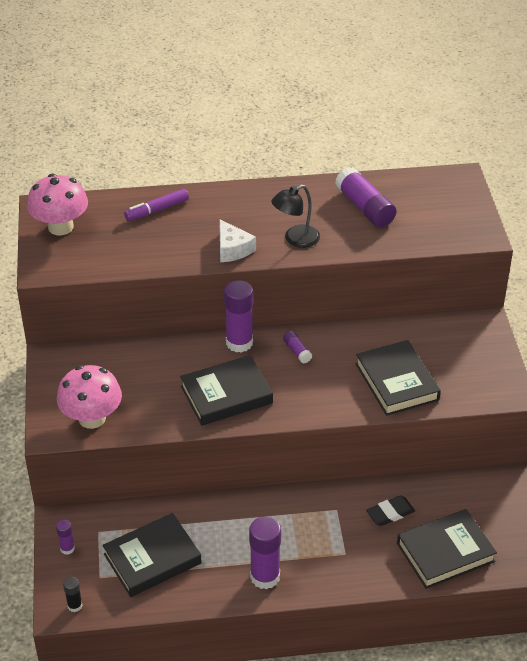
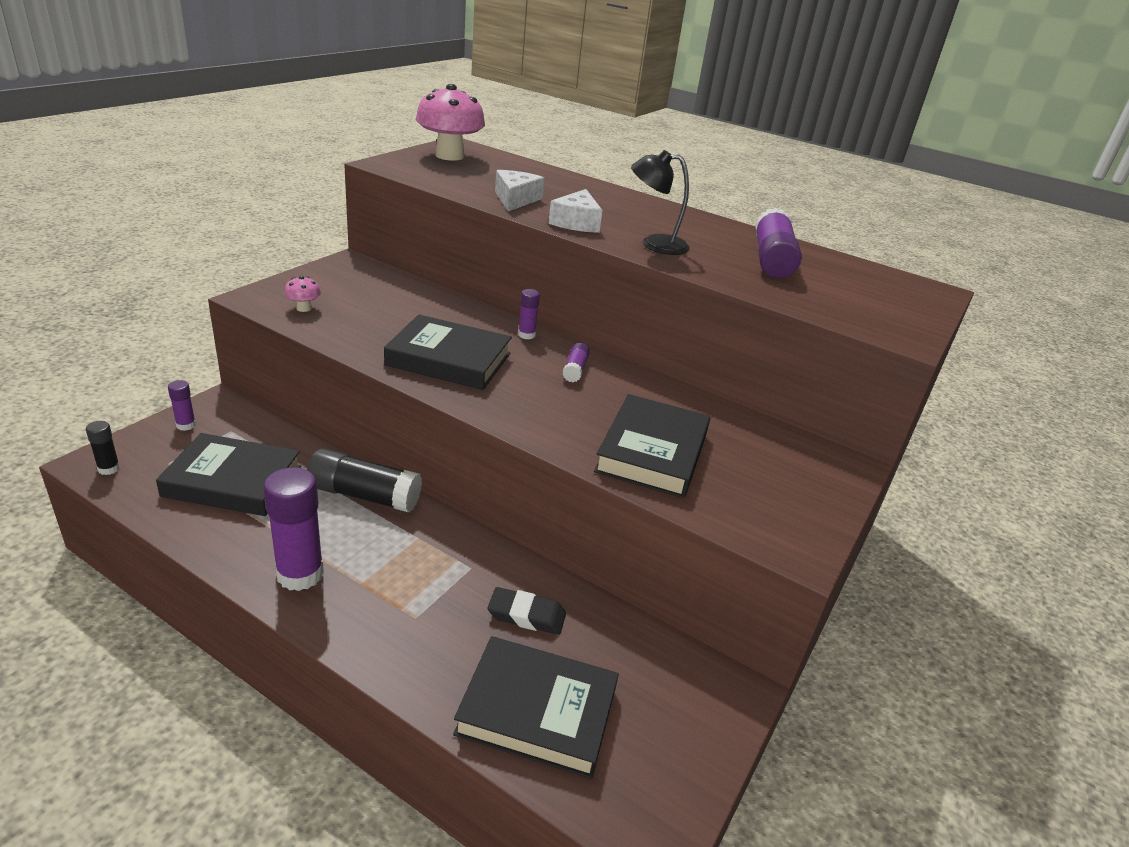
camera: 35 degrees right, 10 degrees down
(92, 418) = (304, 308): pink mushroom -> pink mushroom, size x0.44
(157, 210) = (550, 180): purple marker -> none
(170, 250) = (515, 199): none -> white cheese
(231, 512) = (364, 495): none -> black glue stick
(239, 343) = (526, 335): purple glue stick -> purple glue stick, size x0.49

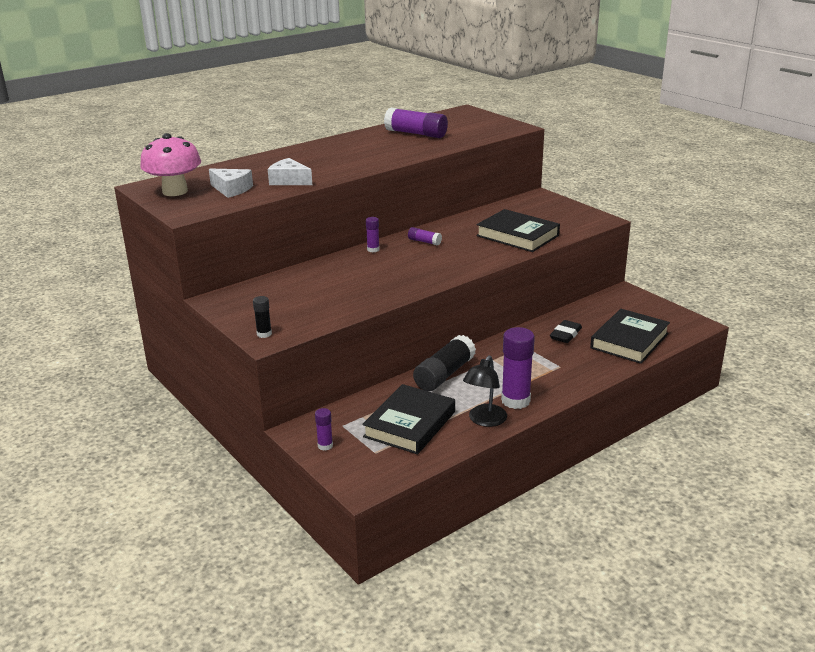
camera: 65 degrees left, 5 degrees down
(109, 469) = (372, 479): black glue stick -> black glue stick (264, 334)
(304, 308) = (295, 320): pink mushroom -> none
(449, 359) = (396, 276): black book -> none
(576, 222) = (341, 169): white cheese -> white cheese (231, 189)
(654, 244) = (384, 155): black lamp -> black lamp (484, 420)

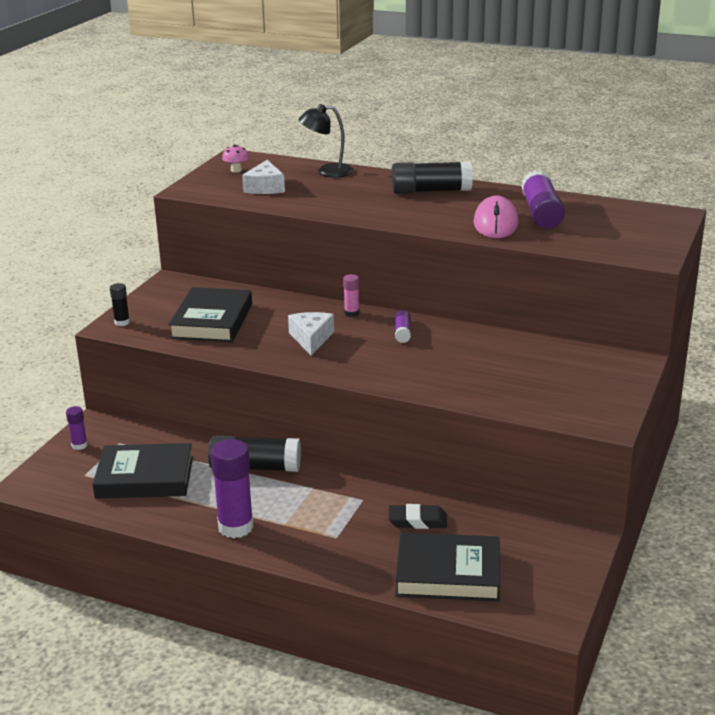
camera: 60 degrees right, 0 degrees up
(175, 191) = (236, 170): pink mushroom -> pink mushroom, size x0.44
(289, 181) = (315, 201): white cheese -> white cheese (311, 339)
(330, 149) = (431, 191): none -> black glue stick
(373, 249) = (351, 313): purple glue stick -> pink glue stick
(413, 146) = (495, 223): none -> pink mouse
(484, 420) = (182, 519): black lamp -> black lamp (327, 171)
(517, 235) = (484, 380): black book -> black book (212, 321)

